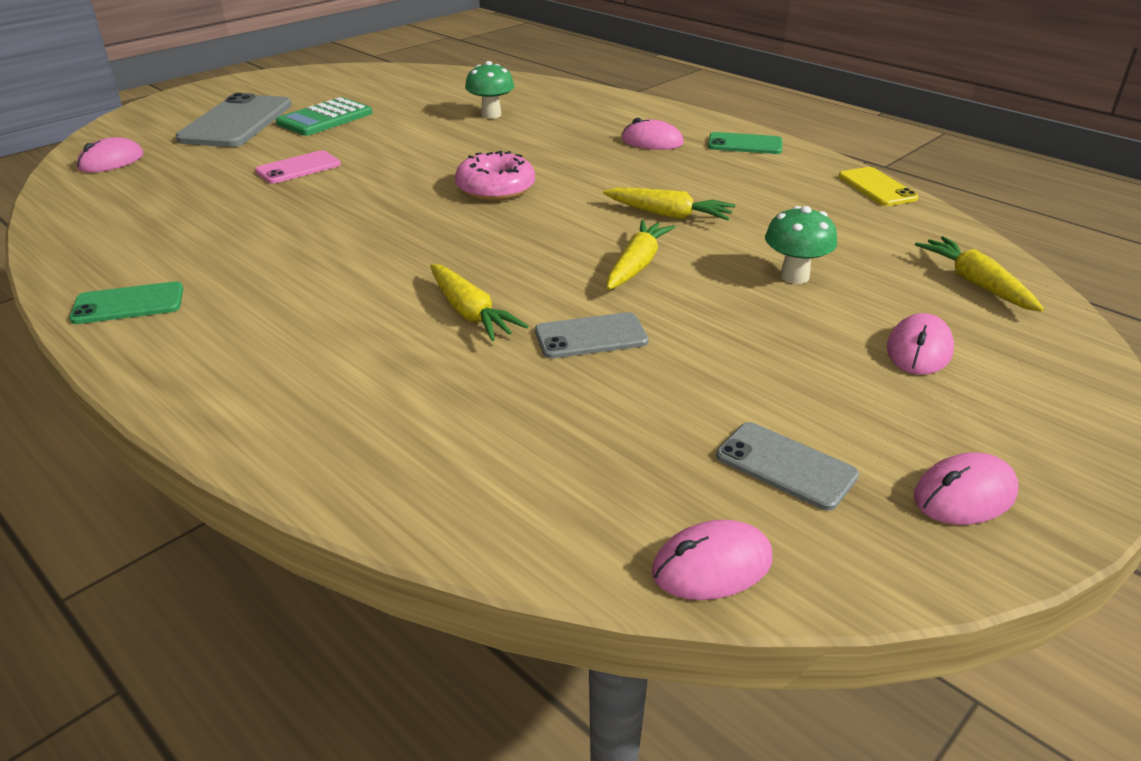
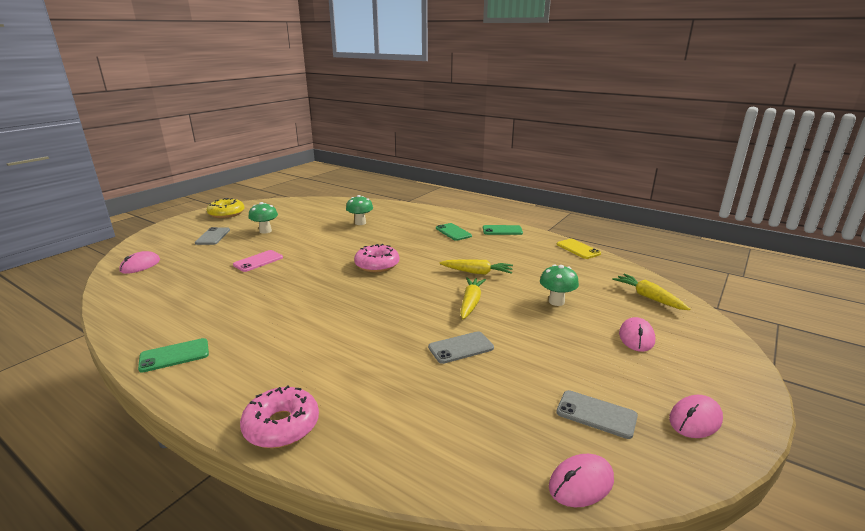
camera: 10 degrees left, 10 degrees down
(236, 122) = (213, 236): grey phone -> grey phone, size x0.54
(260, 423) = (281, 426): none -> pink donut
(269, 85) = (226, 213): none -> yellow donut
(325, 118) = (265, 231): green calculator -> green mushroom
(470, 313) = (387, 340): yellow carrot -> none
(652, 141) = (453, 232): pink mouse -> green phone

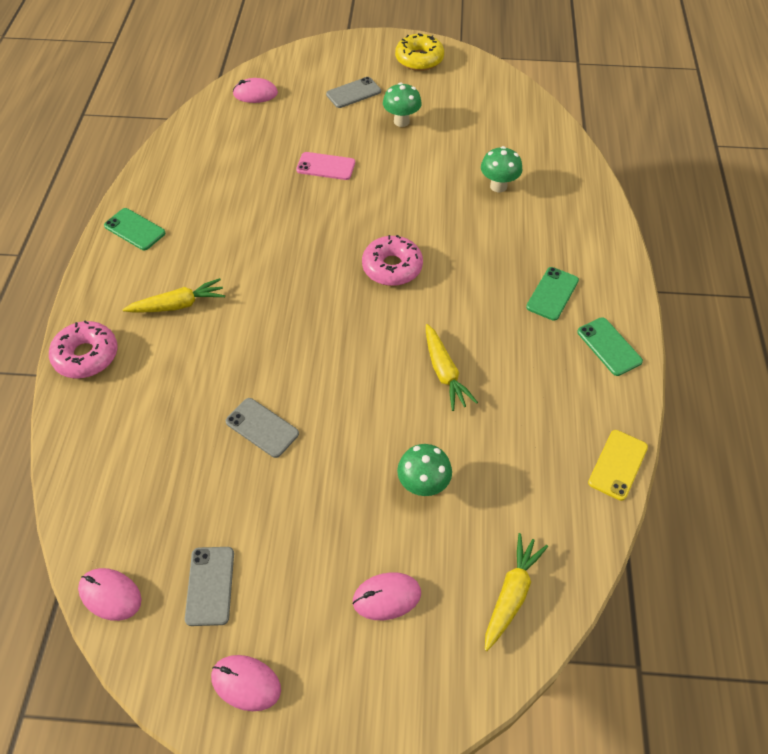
camera: 60 degrees right, 30 degrees up
(470, 303) = (361, 398): yellow carrot -> yellow carrot (178, 305)

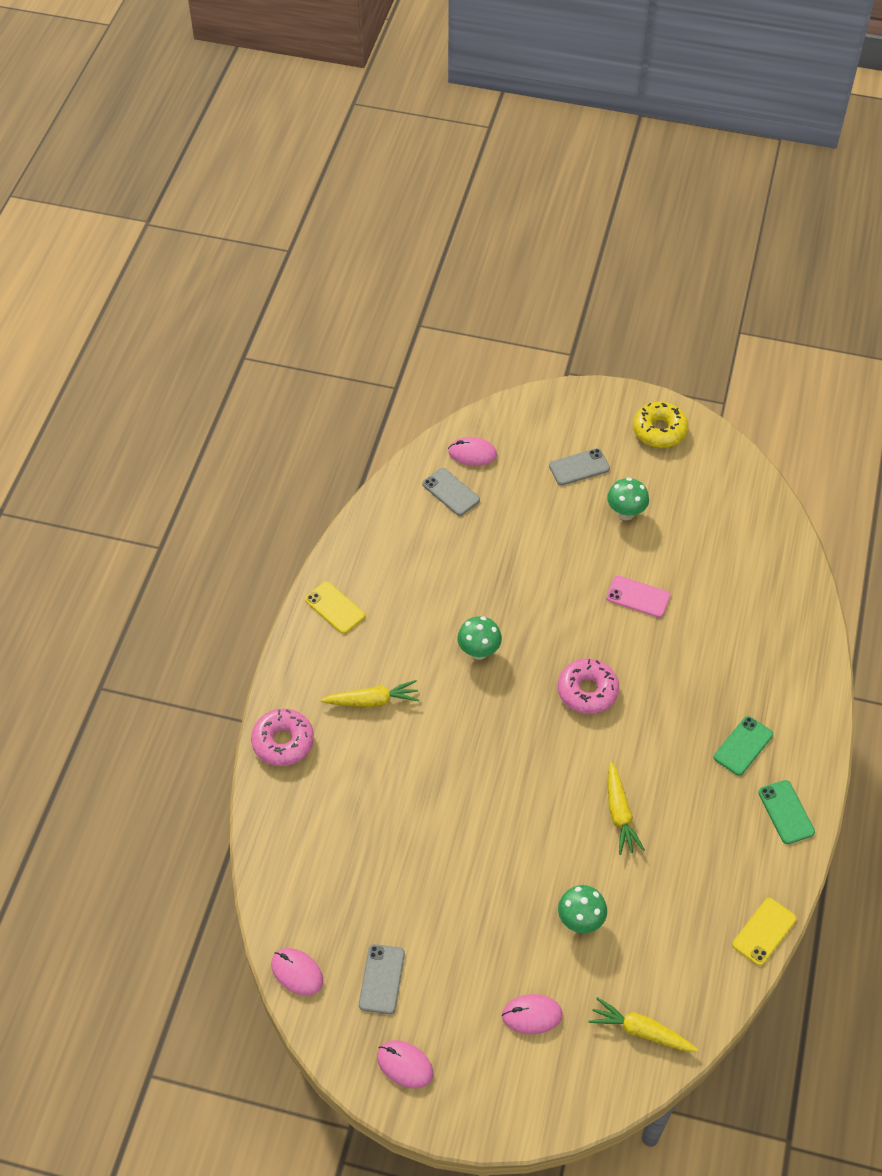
camera: 10 degrees right, 0 degrees up
(135, 229) = (335, 608): green phone -> yellow phone
(262, 427) = (440, 841): grey phone -> grey phone (451, 492)
(326, 166) = (536, 559): pink phone -> pink phone (638, 597)
(498, 186) = (714, 611): green mushroom -> green mushroom (479, 652)
(511, 594) = (640, 1031): yellow carrot -> yellow carrot turned 105 degrees counterclockwise

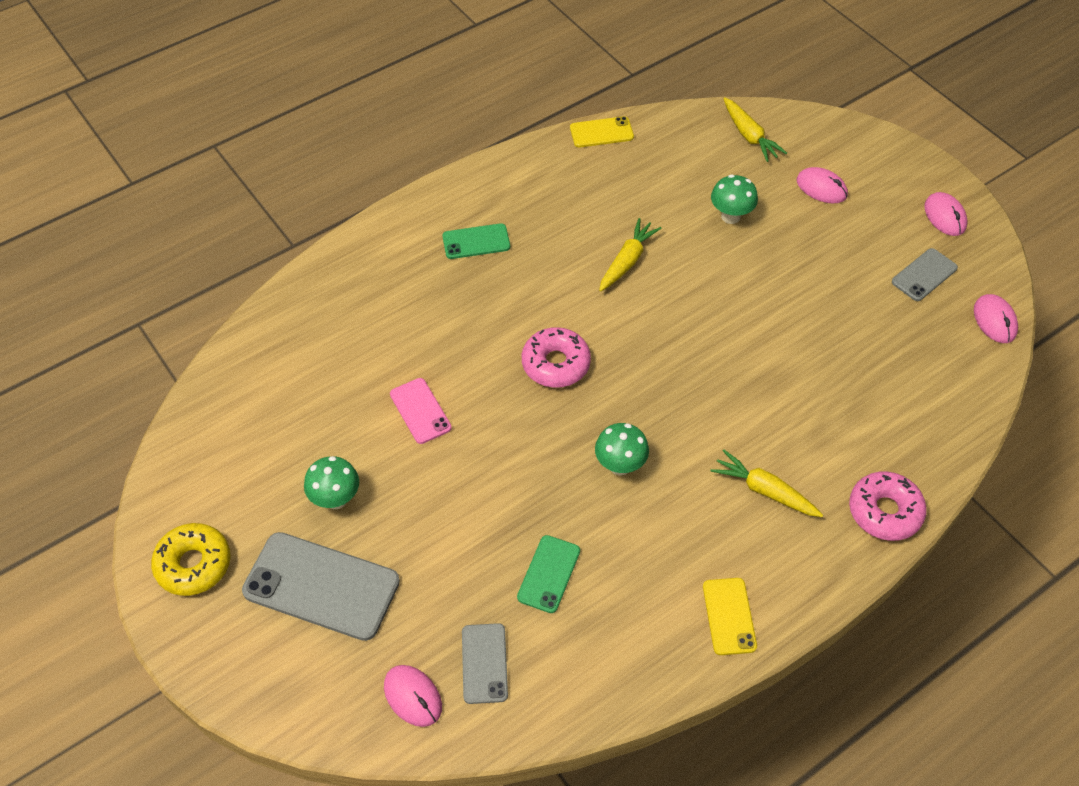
camera: 140 degrees left, 0 degrees up
(579, 467) = (321, 586): grey phone -> grey phone, size x1.84
(786, 812) = (499, 183): green phone -> green phone (549, 574)

